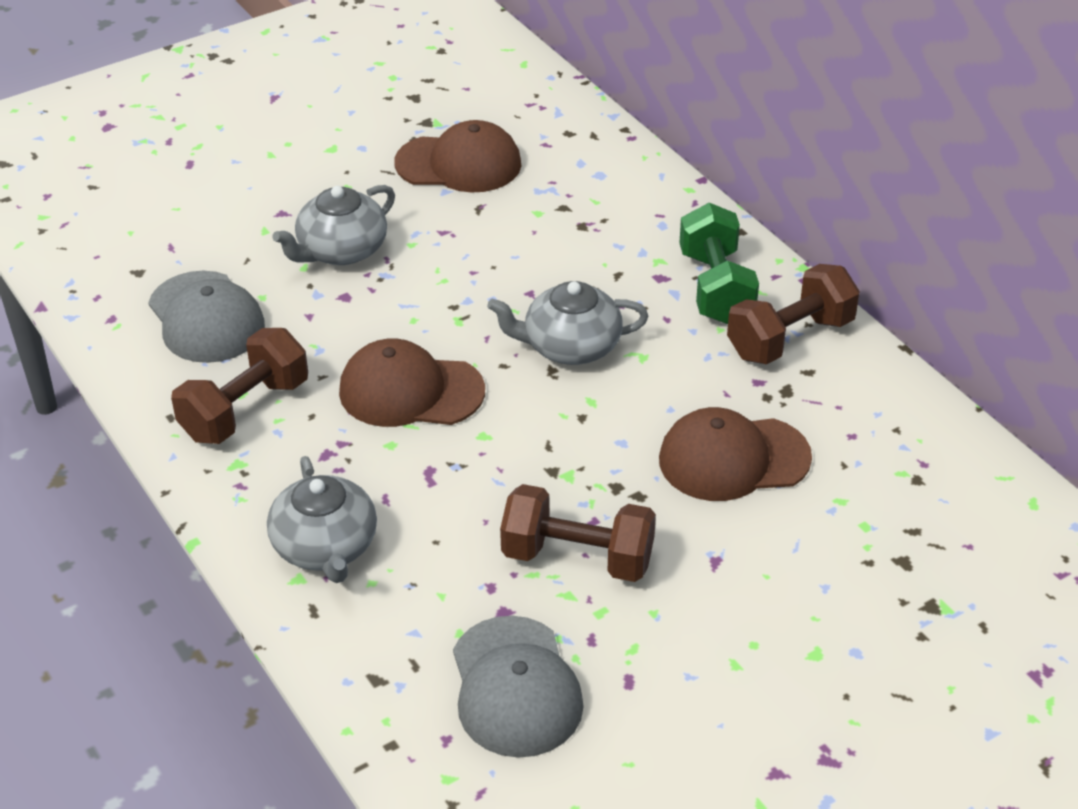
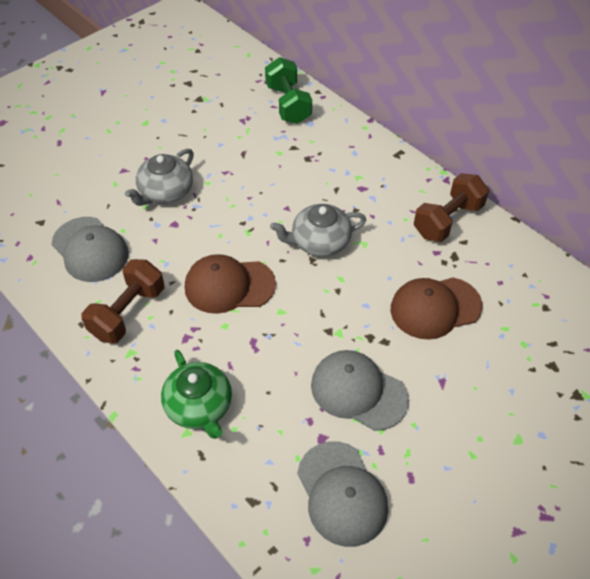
camera: 10 degrees left, 10 degrees up
(325, 547) = (199, 407): grey teapot -> green teapot
(459, 164) = (224, 125): brown cap -> none
(577, 557) = (358, 391): brown dumbbell -> grey cap
(716, 287) = (396, 191): green dumbbell -> green dumbbell (288, 104)

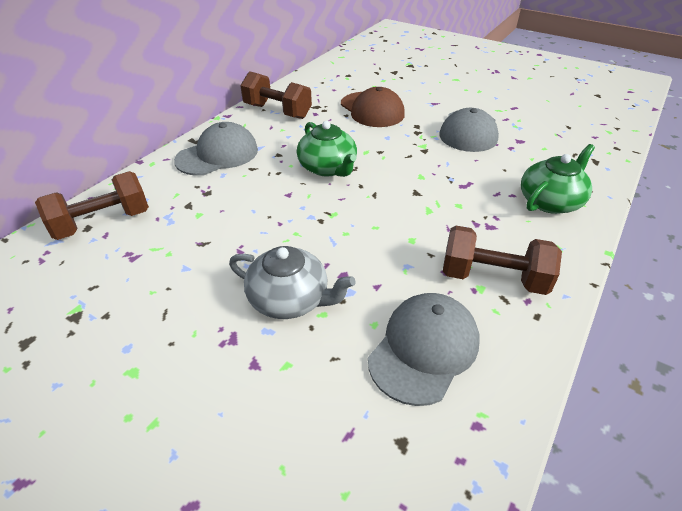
camera: 105 degrees left, 10 degrees down
(229, 286) = (411, 212): brown cap -> none
(288, 104) = (102, 223): green dumbbell -> brown dumbbell
(319, 242) = (328, 168): grey teapot -> green teapot
(342, 493) = (550, 128): grey cap -> grey cap (217, 155)

